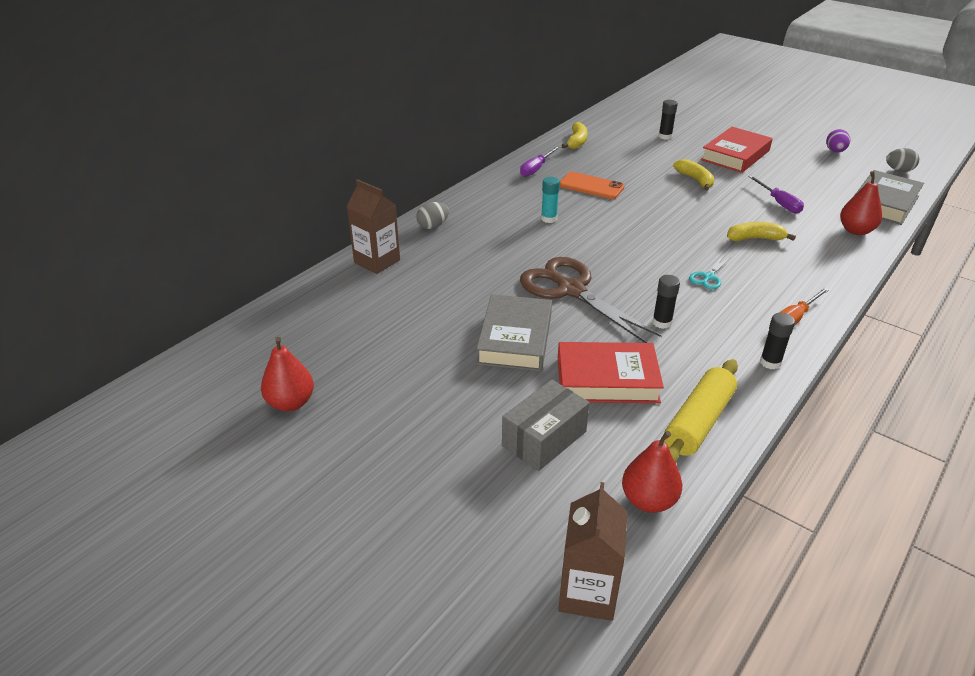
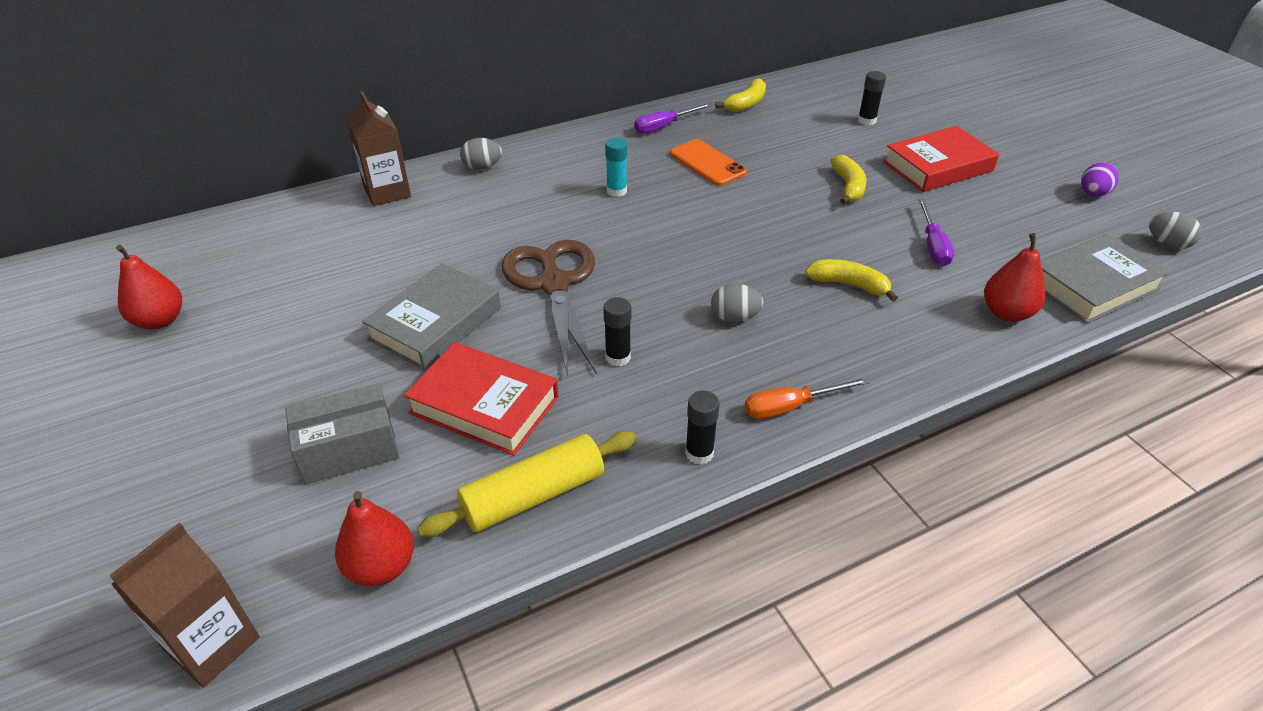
camera: 25 degrees right, 5 degrees up
(708, 277) = (734, 317): turquoise scissors -> grey egg

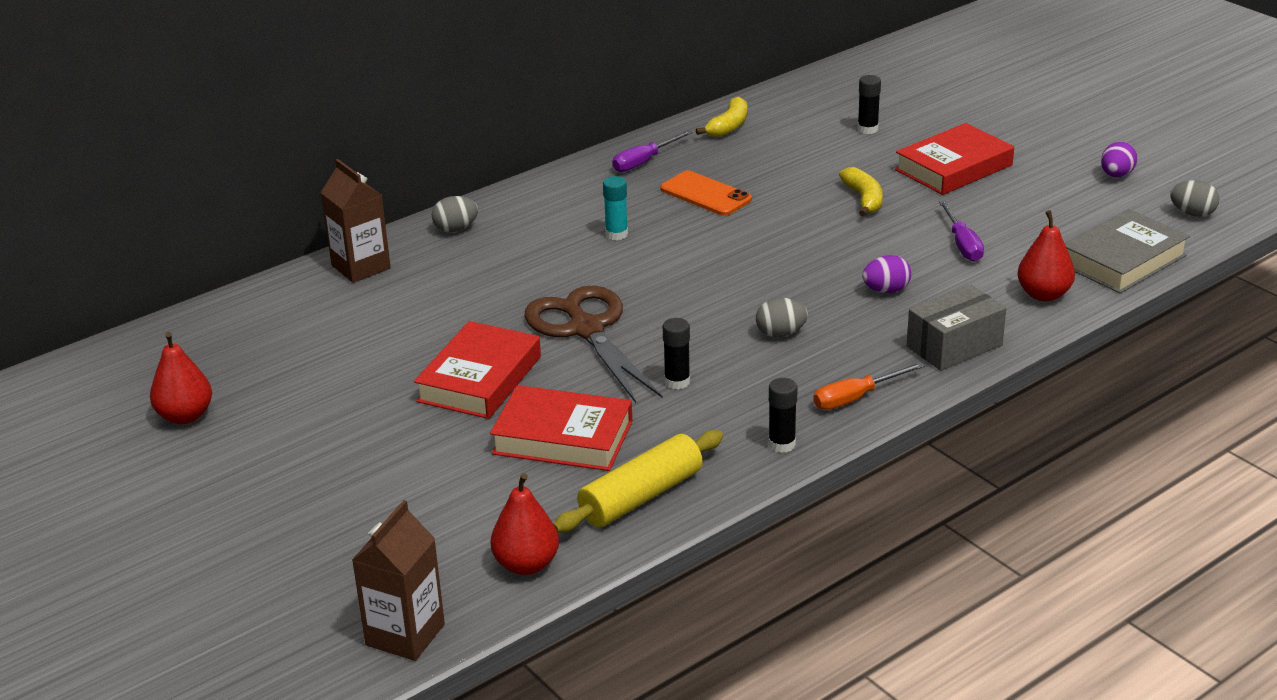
camera: 10 degrees left, 10 degrees down
(349, 449) = (448, 489): grey box -> grey box (954, 346)
(435, 323) = (479, 379): grey book -> red book
(849, 285) = (886, 290): yellow banana -> purple egg

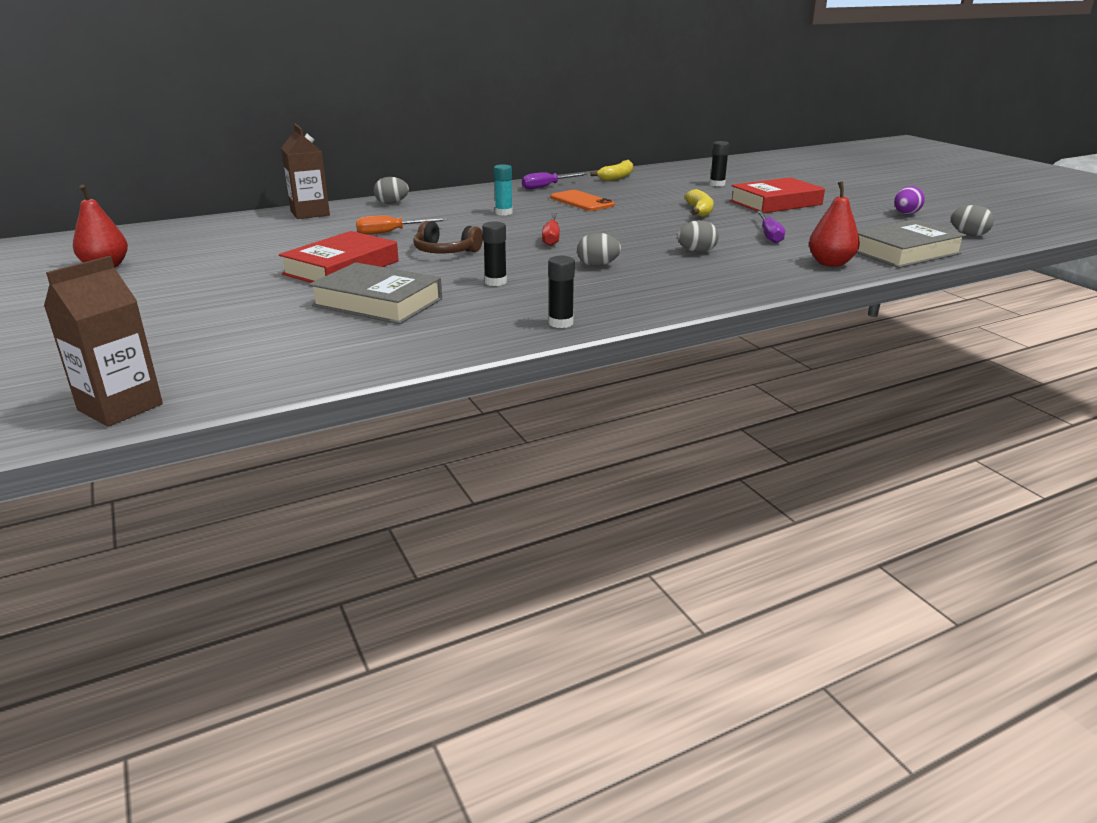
camera: 10 degrees right, 5 degrees down
(526, 564) = (276, 373): red pear -> none
(563, 438) = (377, 302): red book -> grey book
(586, 329) = (445, 251): brown scissors -> brown headphones
(641, 496) = (414, 341): yellow rolling pin -> none
(702, 283) = (551, 238): none -> red screwdriver
(856, 398) = (642, 303): orange screwdriver -> orange screwdriver (391, 232)
(886, 290) = (696, 251): purple egg -> grey egg
(954, 346) = (742, 283): grey box -> none

